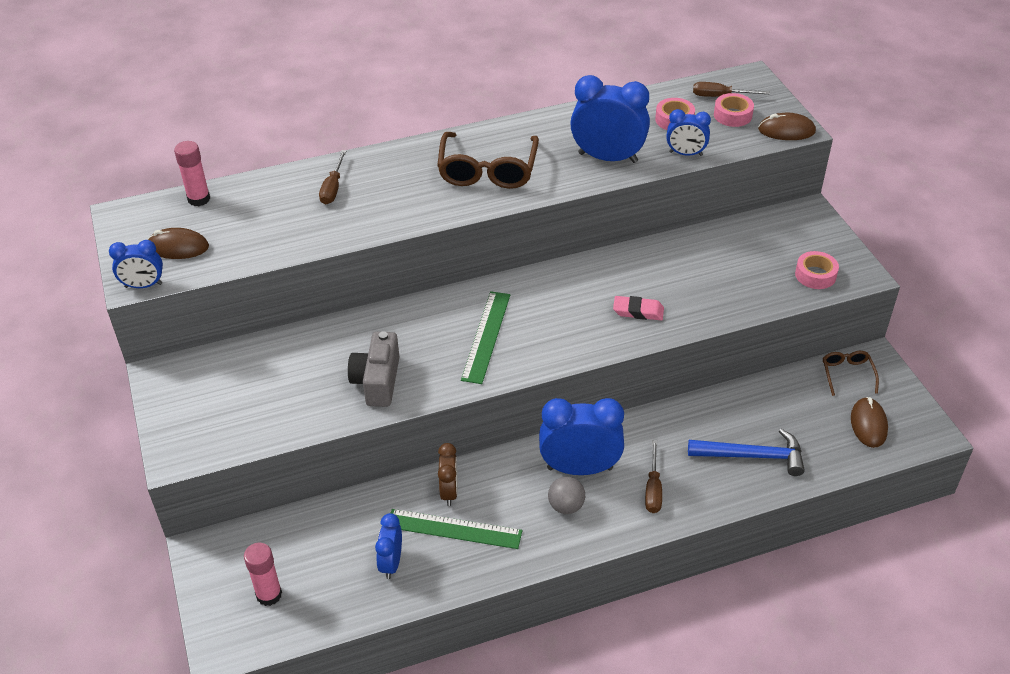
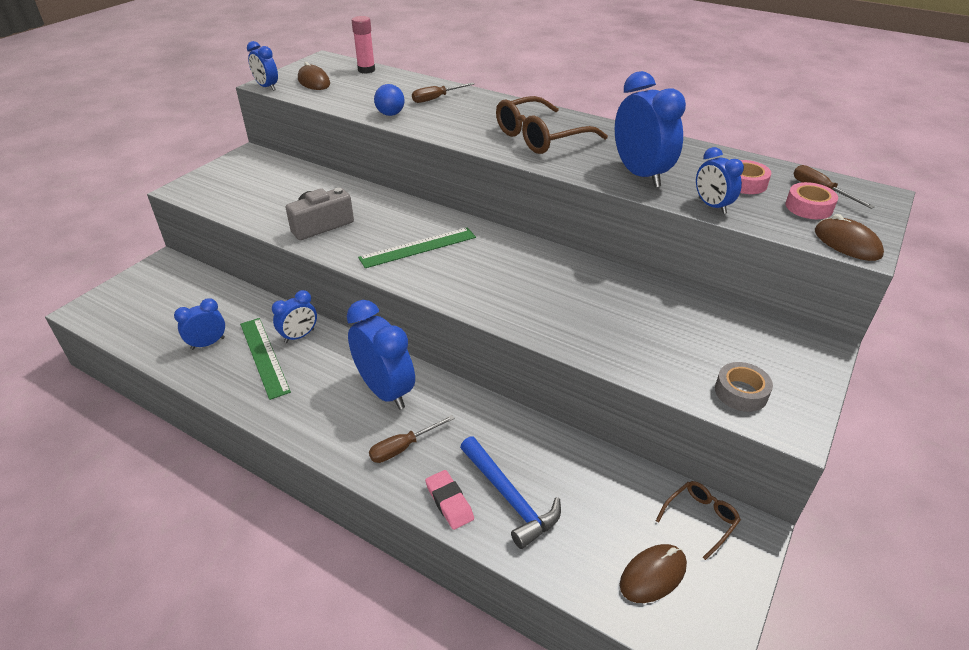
camera: 50 degrees right, 5 degrees down
(269, 594) = (142, 306): pink glue stick -> none
(329, 231) = (390, 114): none -> blue ball
(449, 491) = (299, 336): brown clock -> blue clock
(566, 506) = (337, 404): grey ball -> none
(638, 311) = (539, 305): pink eraser -> pink eraser (449, 502)
(815, 275) = (741, 392): pink tape -> grey tape

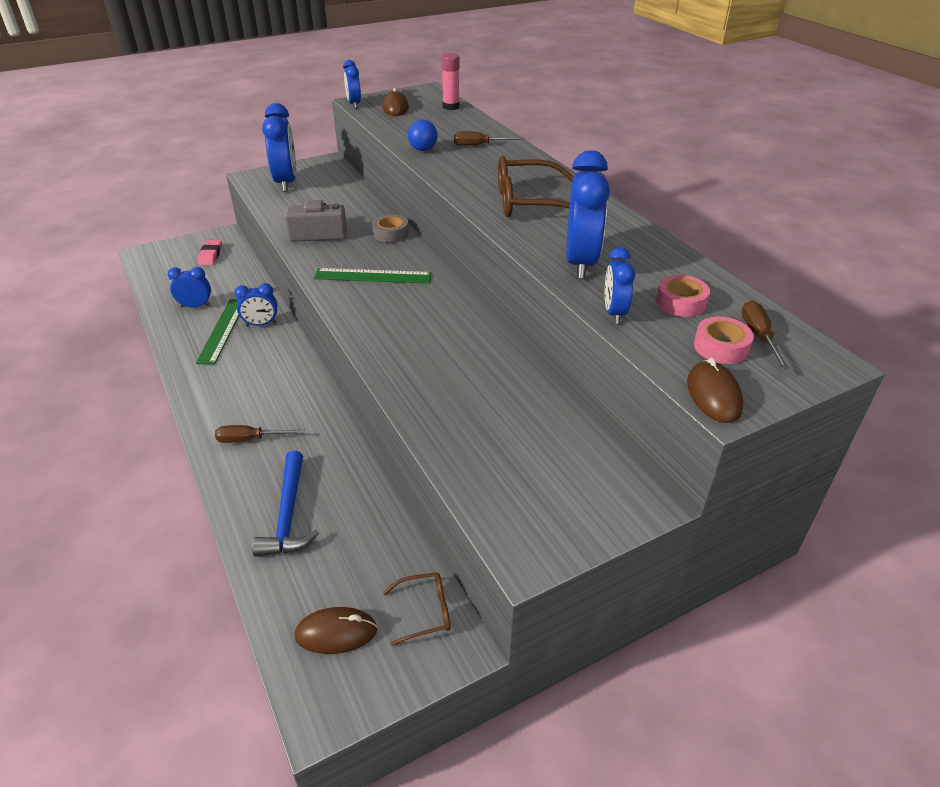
camera: 30 degrees right, 0 degrees up
(385, 391) = (280, 391): blue clock -> blue clock (286, 182)
(449, 502) = (242, 496): pink eraser -> pink eraser (210, 255)
(741, 392) = (512, 505): grey tape -> grey tape (391, 233)

